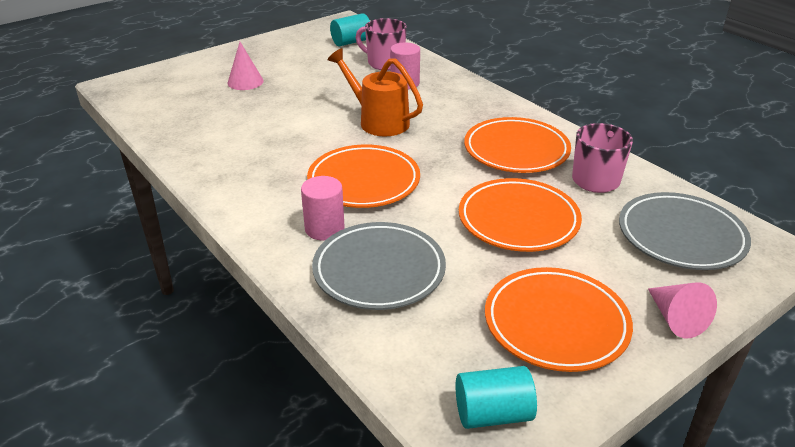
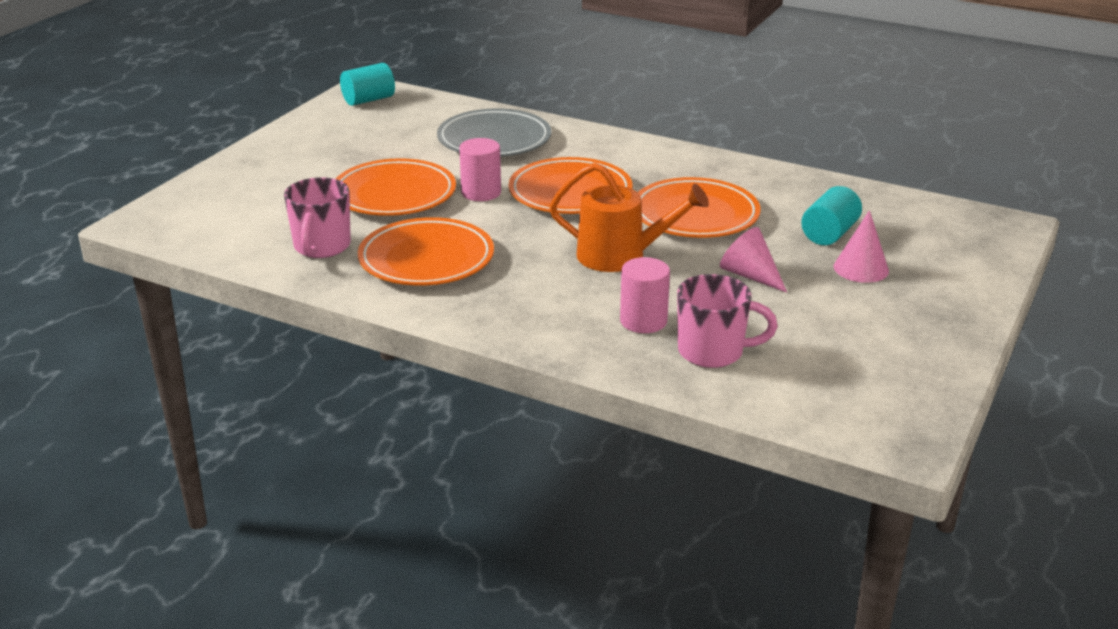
camera: 155 degrees right, 5 degrees down
(324, 228) = (566, 153): pink cylinder -> pink cylinder (481, 192)
(351, 42) = (820, 385): turquoise cylinder -> turquoise cylinder (829, 234)
(556, 323) = (339, 140): orange plate -> orange plate (695, 215)
(675, 318) = (244, 160): pink cone -> pink cone (750, 275)
(681, 236) = (230, 214): grey plate -> none

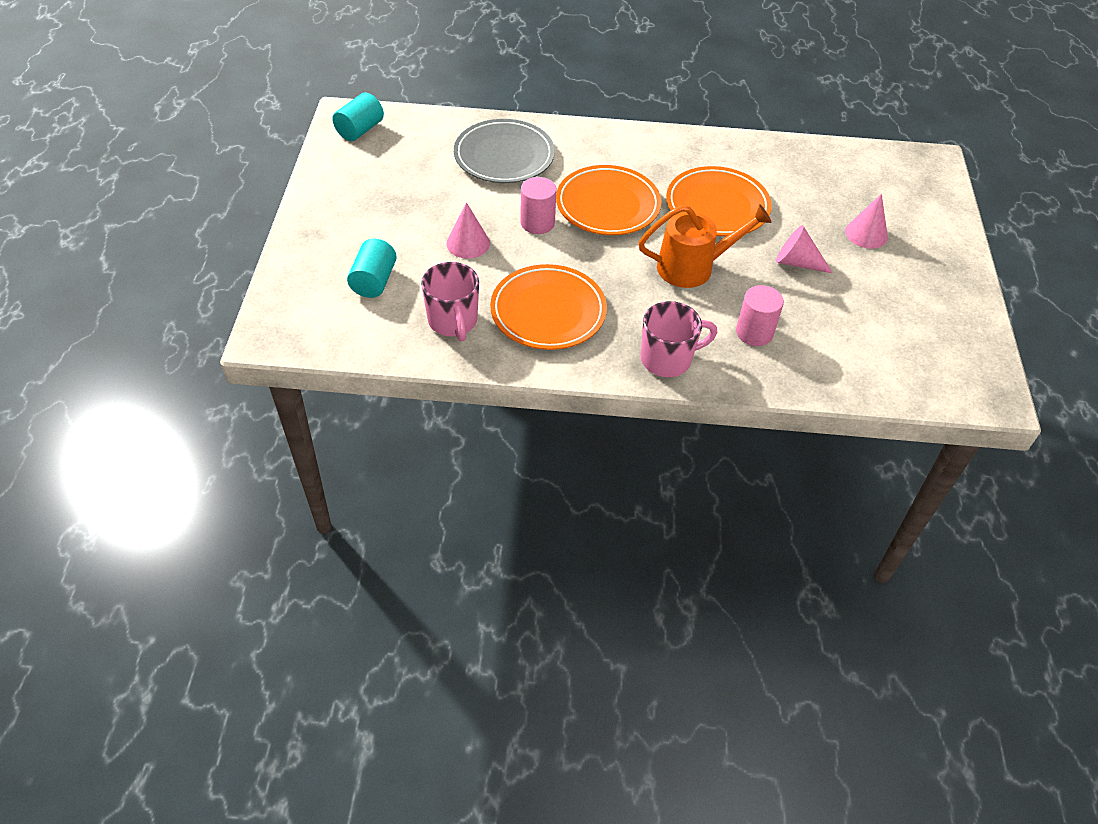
camera: 25 degrees left, 20 degrees up
(394, 194) = (468, 243): orange plate -> pink cone
(713, 352) = (821, 350): pink mug -> pink mug (667, 359)
(829, 234) = (823, 202): turquoise cylinder -> turquoise cylinder (374, 281)

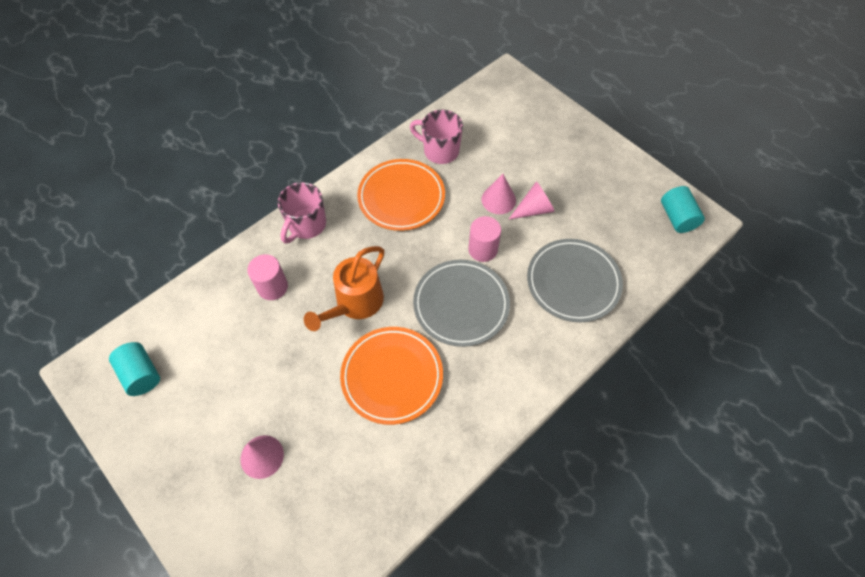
camera: 135 degrees right, 10 degrees up
(374, 281) = (508, 137): turquoise cylinder -> turquoise cylinder (141, 374)
(608, 205) = (461, 305): orange plate -> grey plate
(797, 262) = (291, 373): pink cone -> pink cone (533, 209)

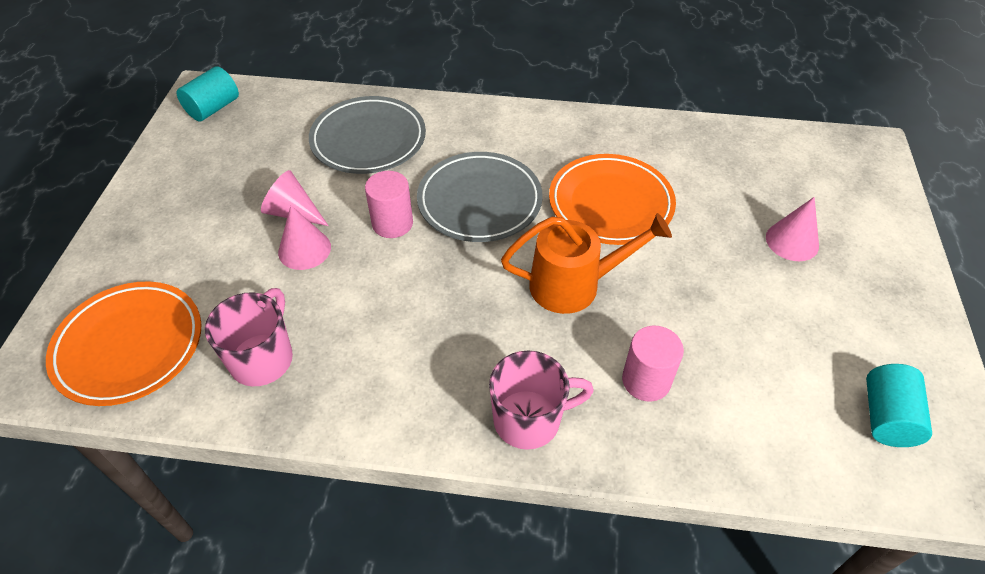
camera: 130 degrees left, 10 degrees down
(401, 197) = (385, 346): orange plate -> orange plate (129, 346)
(440, 151) = (263, 358): pink mug -> pink mug turned 150 degrees counterclockwise

